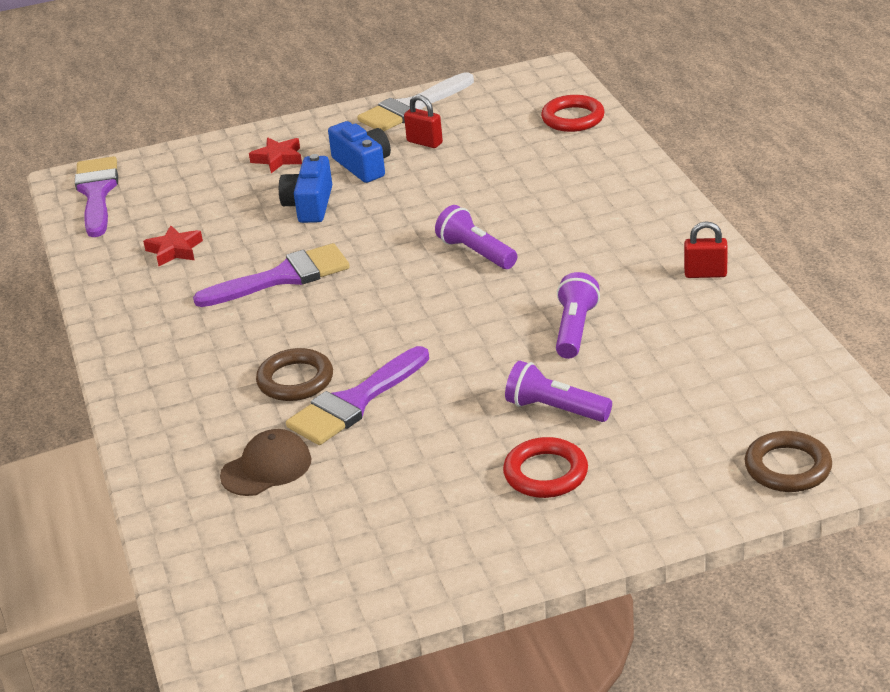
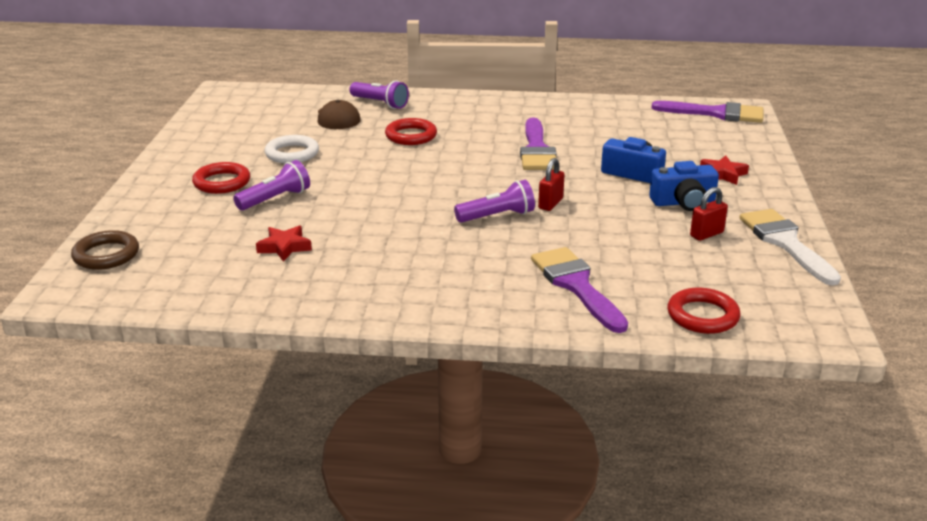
camera: 110 degrees right, 5 degrees down
(174, 250) = (609, 125): red star -> red star (284, 247)
(295, 380) = (411, 136): brown ring -> red ring
(354, 402) = (366, 147): purple brush -> purple brush (576, 285)
(418, 455) = (292, 153): none -> white ring
(575, 329) = (352, 227): purple flashlight -> purple flashlight (380, 103)
(705, 274) = (357, 298): red padlock -> red padlock (550, 204)

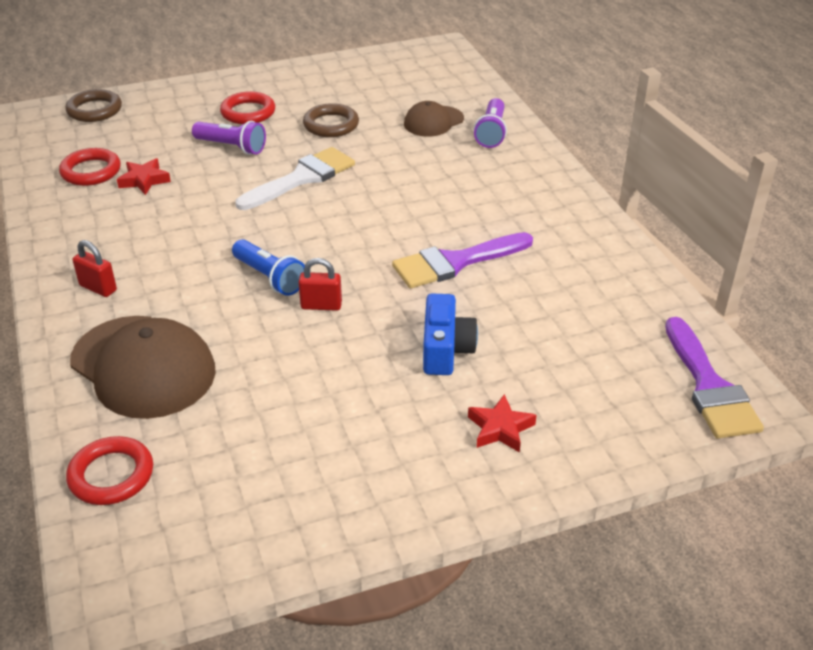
camera: 65 degrees right, 10 degrees up
(292, 153) = (331, 125): white ring -> brown ring
(411, 136) = (425, 174): red ring -> red ring (91, 171)
(497, 216) = (270, 278): purple flashlight -> blue flashlight
(576, 285) = (143, 366): purple brush -> brown cap
(683, 202) = (390, 408): blue camera -> none
(706, 234) = (313, 444): red padlock -> red padlock (98, 288)
(785, 243) = (328, 521): white brush -> white brush (302, 178)

